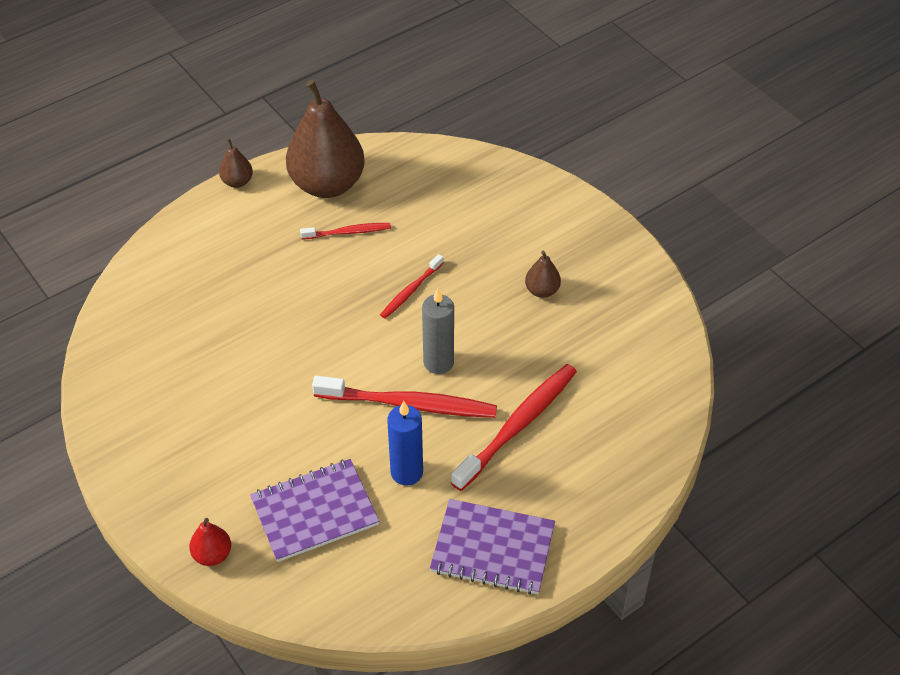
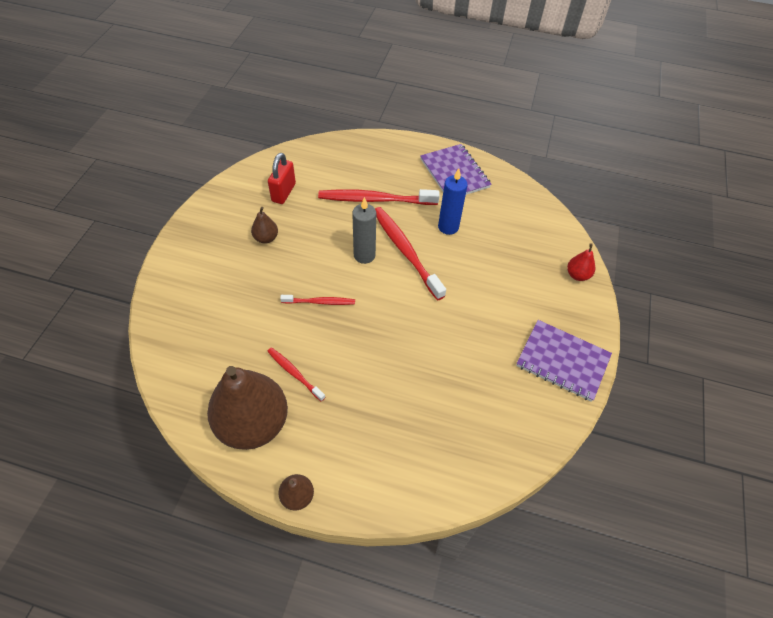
camera: 130 degrees left, 5 degrees up
(314, 512) = (509, 249): purple notebook -> purple notebook (562, 361)
(606, 341) = (283, 192): none -> red padlock

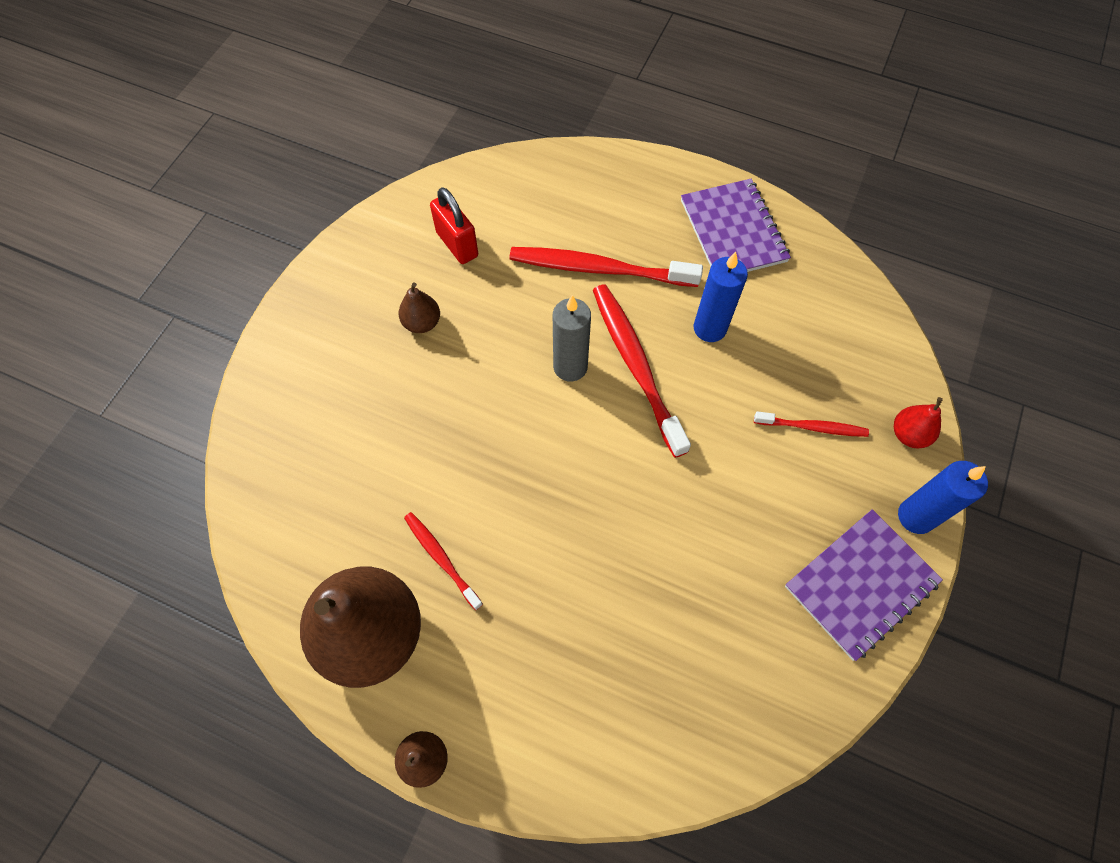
camera: 10 degrees right, 10 degrees up
(283, 192) = (457, 244): red padlock -> red padlock turned 60 degrees counterclockwise
(320, 302) = (493, 442): red toothbrush -> red toothbrush (813, 427)
(562, 361) = (860, 584): purple notebook -> purple notebook turned 75 degrees counterclockwise
(589, 320) = (915, 516): none -> blue candle

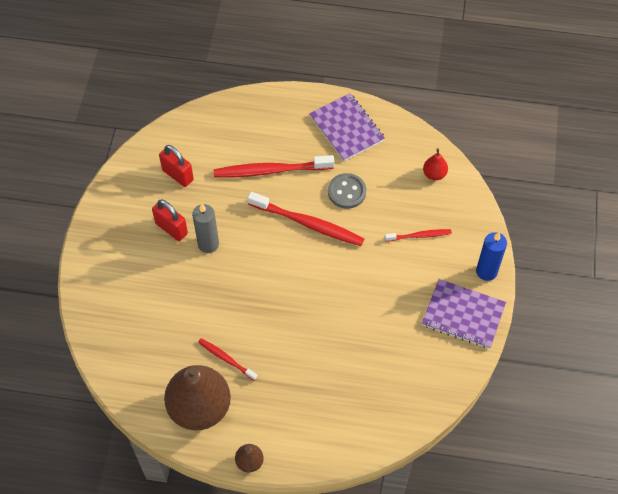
camera: 15 degrees left, 5 degrees down
(422, 323) = (171, 228): brown pear -> red padlock
(570, 367) = (269, 234): grey candle -> grey candle (208, 244)
(636, 365) = (308, 224): red toothbrush -> red toothbrush turned 150 degrees clockwise
(709, 328) = (347, 192): blue candle -> grey button
(860, 584) = (463, 315): purple notebook -> purple notebook turned 75 degrees clockwise
(909, 434) = (474, 227): red pear -> red pear (434, 174)

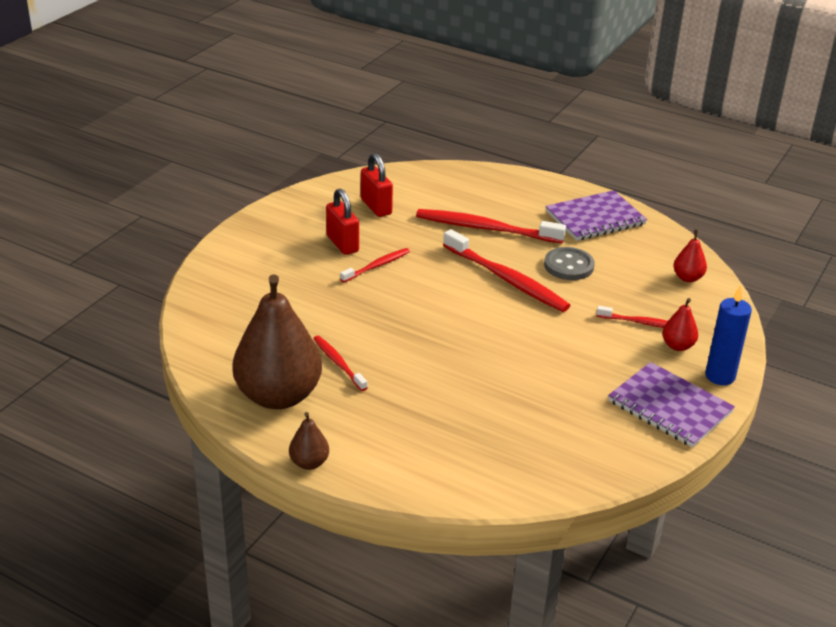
camera: 20 degrees right, 25 degrees down
(208, 244) = (377, 266): grey candle -> red toothbrush
(346, 128) = (595, 218): purple notebook -> purple notebook turned 75 degrees clockwise
(449, 251) = (677, 346): none -> red pear

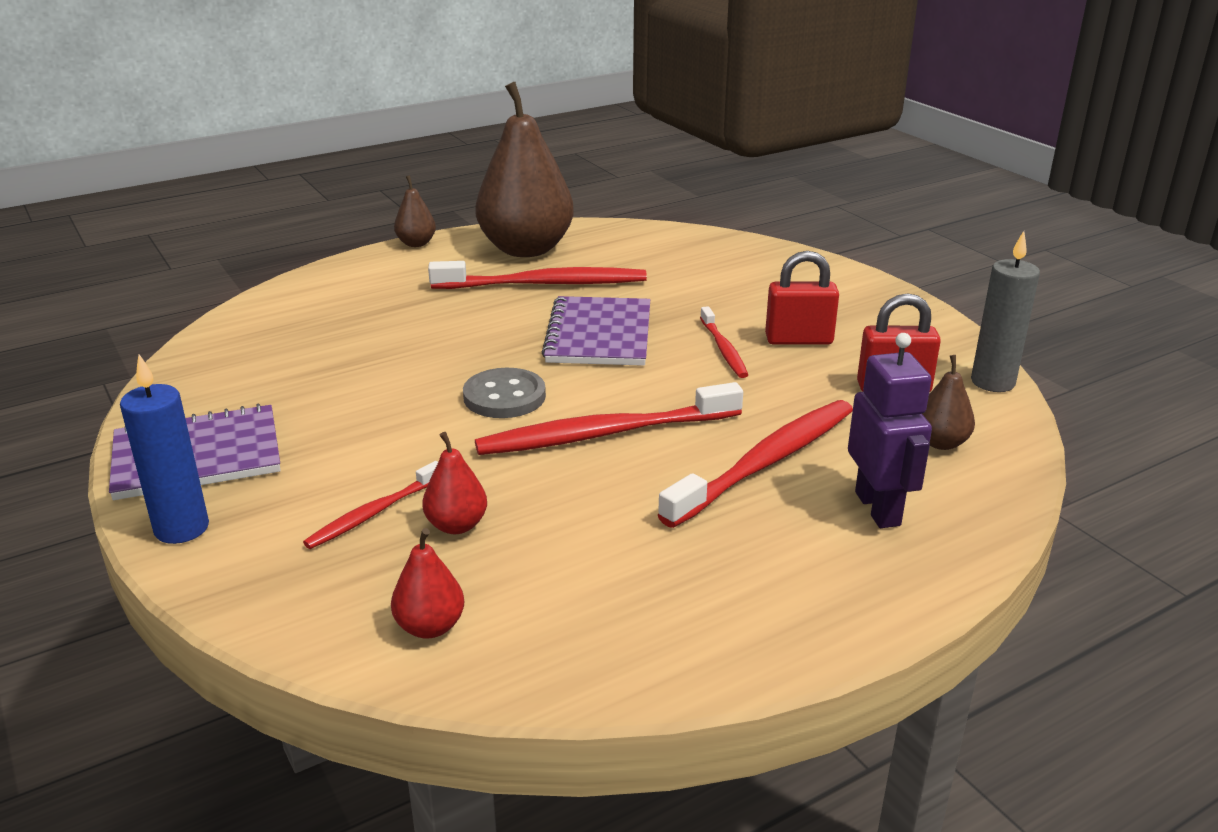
camera: 120 degrees right, 5 degrees down
(338, 363) = (545, 284): red toothbrush -> red toothbrush, size x1.85
(344, 181) = (992, 382): none -> grey candle
(421, 188) = (941, 443): none -> brown pear
(494, 195) = (878, 508): none -> purple robot
(568, 266) = (589, 504): grey button -> grey button (504, 396)
(595, 218) = (722, 601): purple notebook -> purple notebook (599, 335)
(677, 346) = (288, 521): red pear -> red pear (456, 525)

